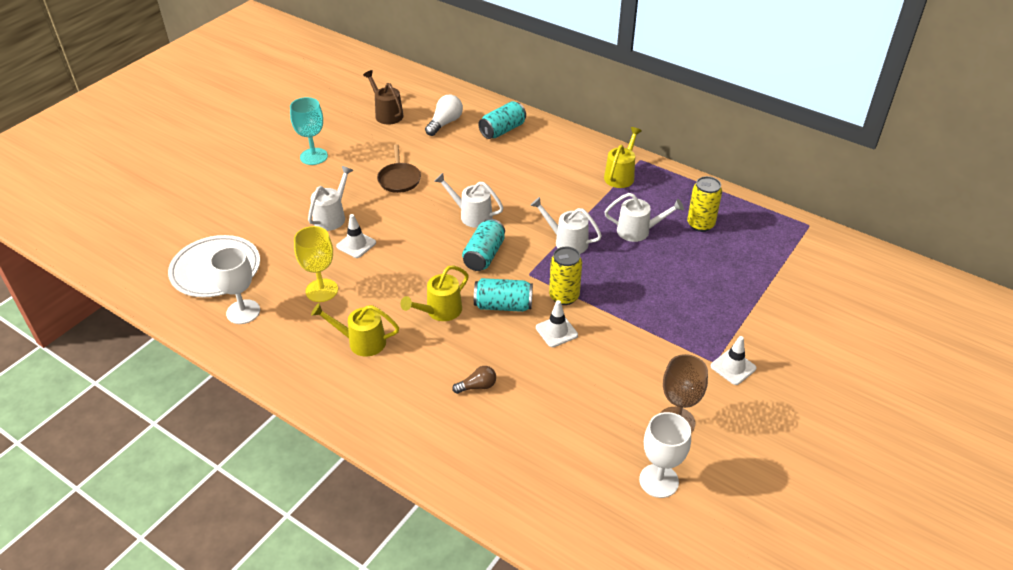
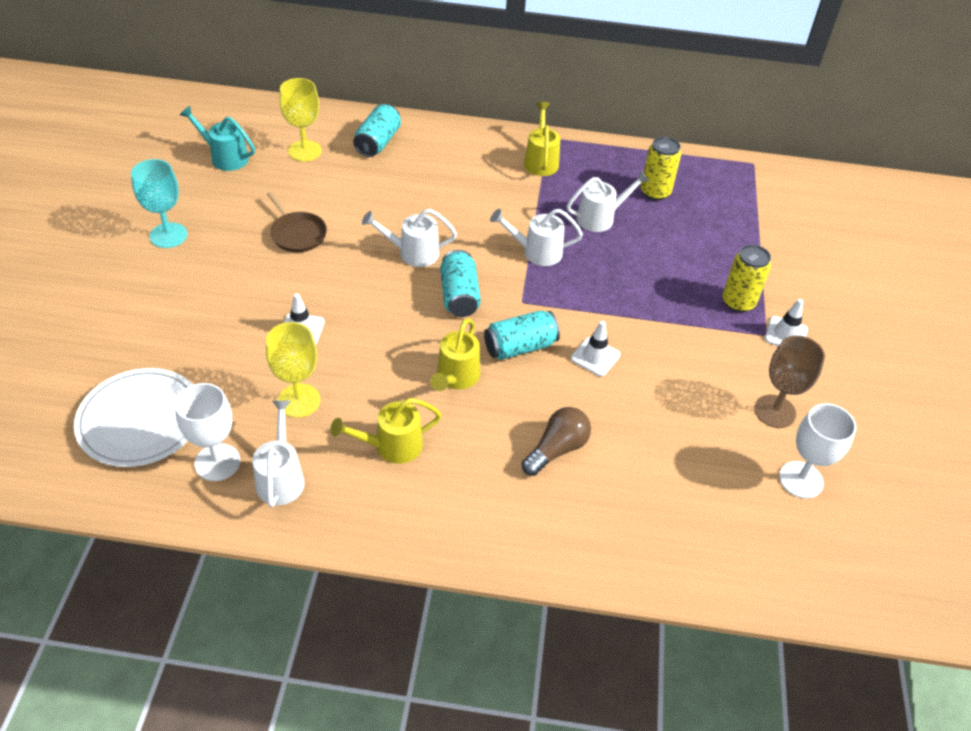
camera: 30 degrees left, 5 degrees up
(332, 216) = (246, 304): white watering can -> white watering can (281, 477)
(386, 114) = (225, 157): brown watering can -> turquoise watering can
(445, 123) = (305, 151): white light bulb -> yellow goblet
(477, 386) = (557, 449): brown light bulb -> brown light bulb, size x1.55
(564, 296) = (576, 315): yellow can -> yellow can (738, 302)

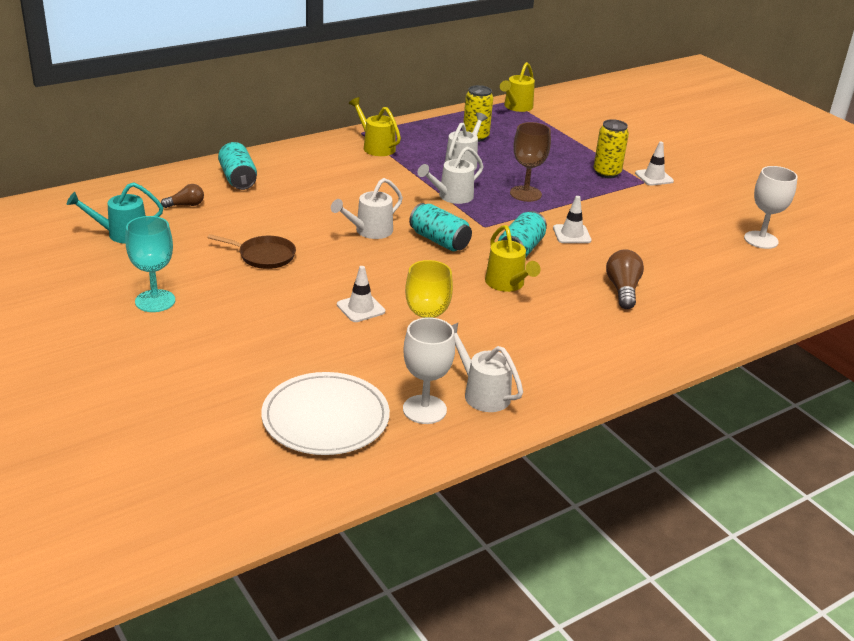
camera: 40 degrees left, 15 degrees down
(305, 151) = (186, 205): yellow goblet -> brown light bulb
(391, 446) = (525, 339): yellow watering can -> yellow watering can (516, 107)
(774, 411) = (703, 215): brown goblet -> brown goblet (525, 194)

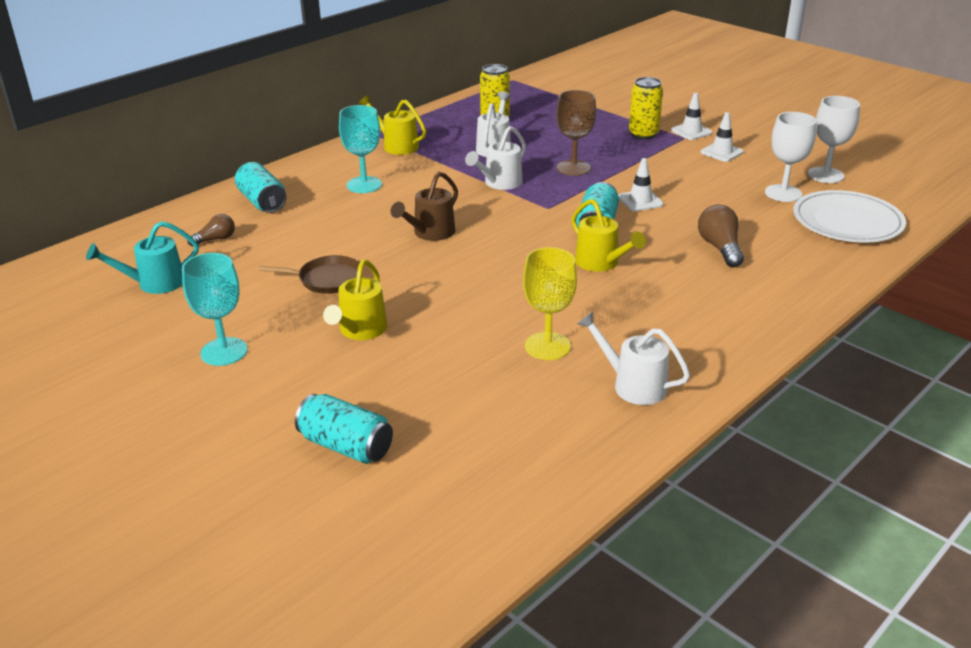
camera: 10 degrees left, 0 degrees up
(325, 418) = (476, 447): white plate -> white plate (847, 221)
(331, 178) = (364, 185): none -> turquoise goblet
(360, 308) = (459, 317): white traffic cone -> white traffic cone (721, 152)
(369, 231) = (430, 233): white watering can -> brown watering can
(424, 409) = (580, 415): white goblet -> white goblet (783, 193)
(439, 241) = (509, 230): turquoise can -> turquoise can (346, 446)
(516, 107) = (521, 85): yellow watering can -> yellow watering can (360, 331)

